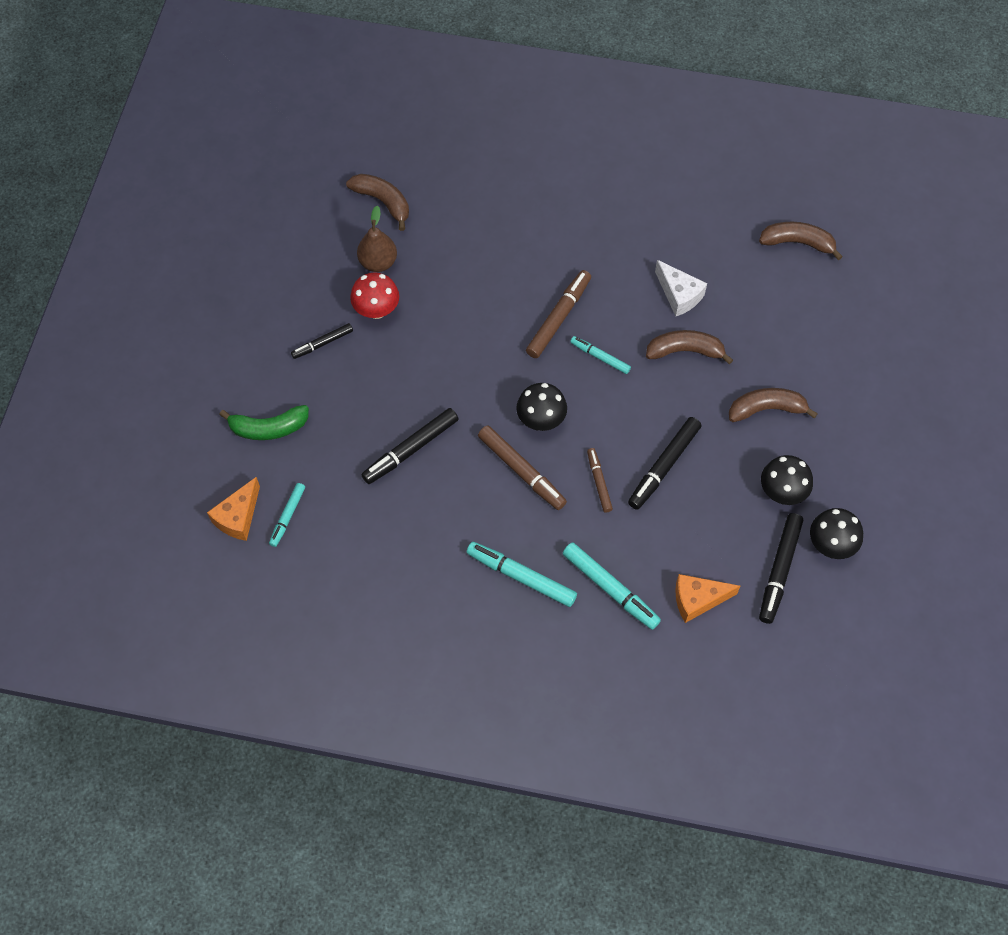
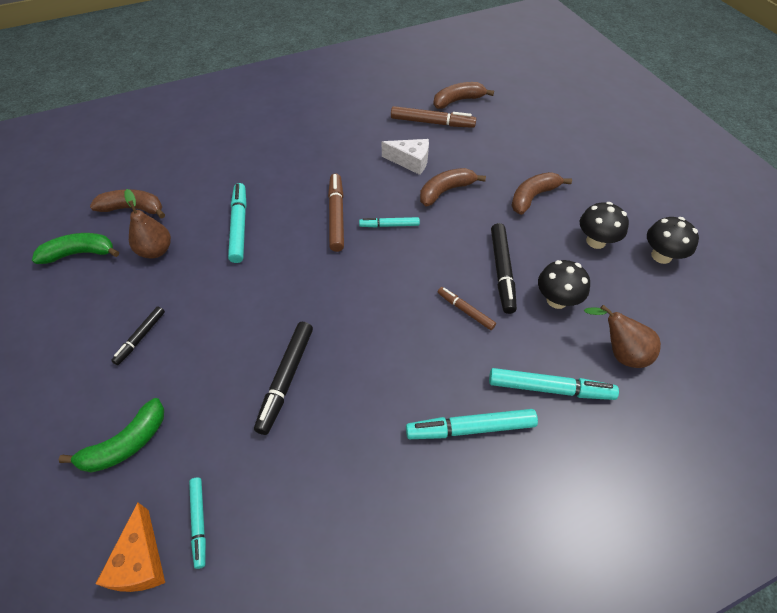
camera: 35 degrees left, 10 degrees down
(315, 228) = (80, 253): none -> green banana
(376, 309) = (177, 285): red mushroom -> none
(464, 277) = (239, 226): none -> turquoise marker
(521, 471) = (397, 339): brown marker -> brown marker (432, 123)
(541, 419) = (381, 291): black mushroom -> black mushroom (557, 300)
(697, 600) = (620, 352): orange cheese -> brown pear
(779, 570) = (650, 294): black marker -> none

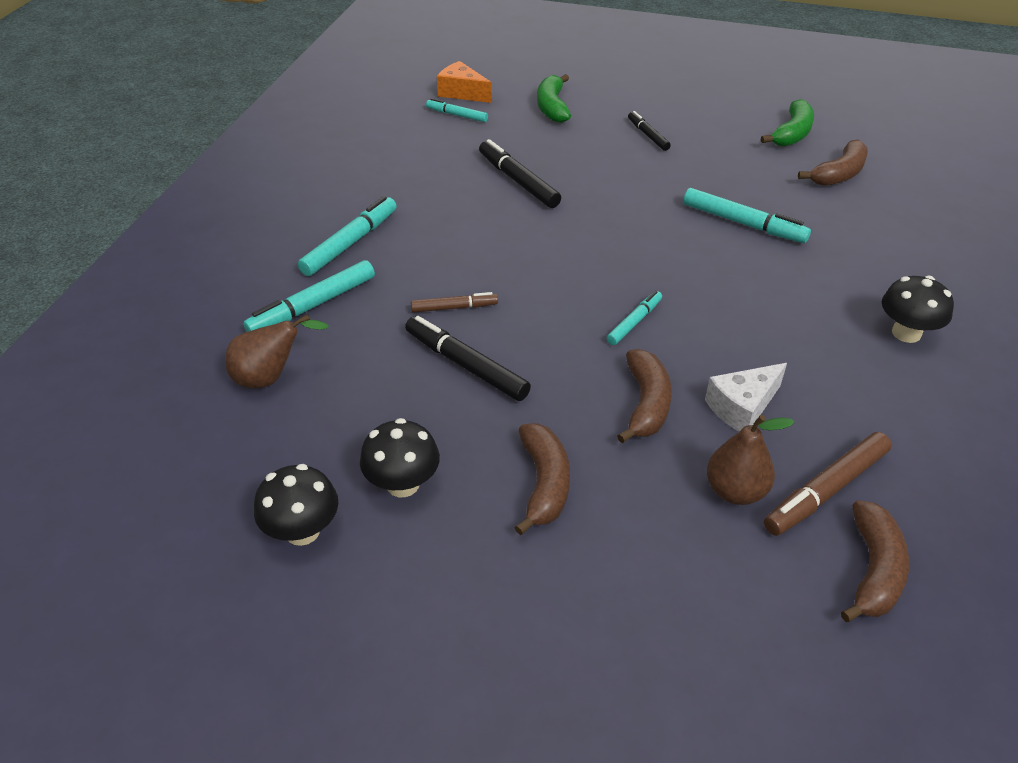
camera: 130 degrees right, 10 degrees down
(156, 251) = (754, 169): brown pear -> brown pear (735, 491)
(336, 216) = (692, 292): brown marker -> none
(557, 300) = (379, 380): black mushroom -> black mushroom (906, 333)

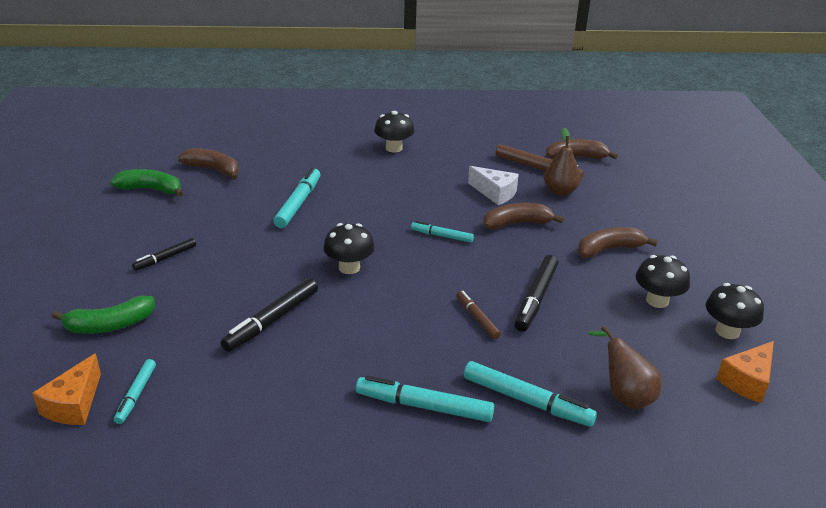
camera: 110 degrees left, 10 degrees down
(213, 499) = (747, 381): none -> orange cheese
(589, 238) = (349, 267): none -> black mushroom

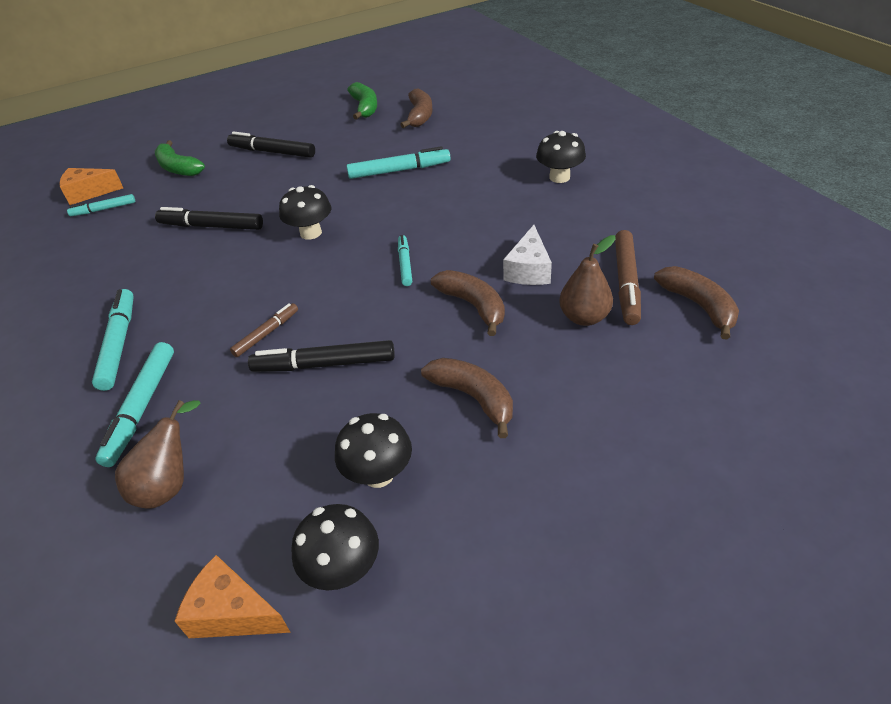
camera: 70 degrees right, 10 degrees up
(165, 258) = (272, 152): black marker -> black marker, size x1.66

